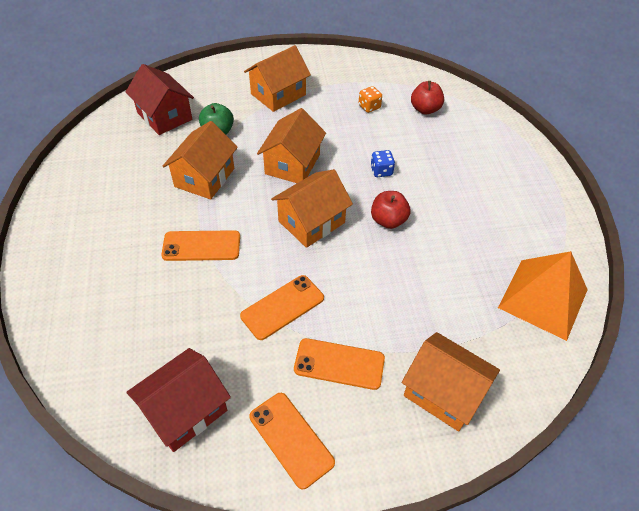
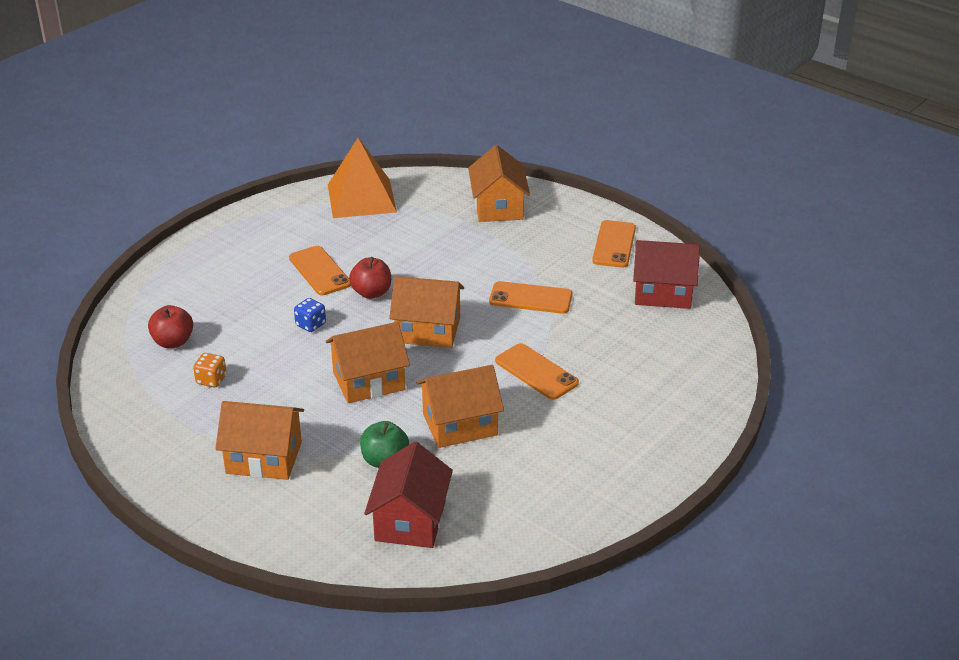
camera: 130 degrees left, 15 degrees down
(339, 364) = (538, 252): orange phone -> orange phone (320, 271)

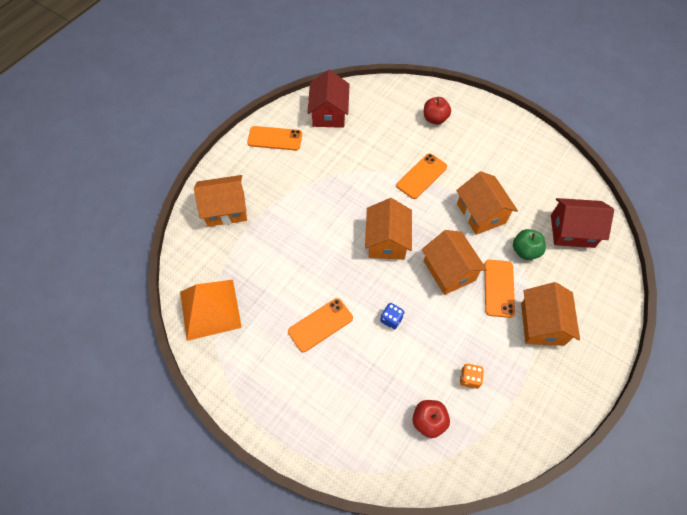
camera: 95 degrees left, 25 degrees up
(371, 293) = (346, 283): red apple -> red apple (435, 119)
(530, 298) = (342, 183): orange phone -> orange phone (499, 288)

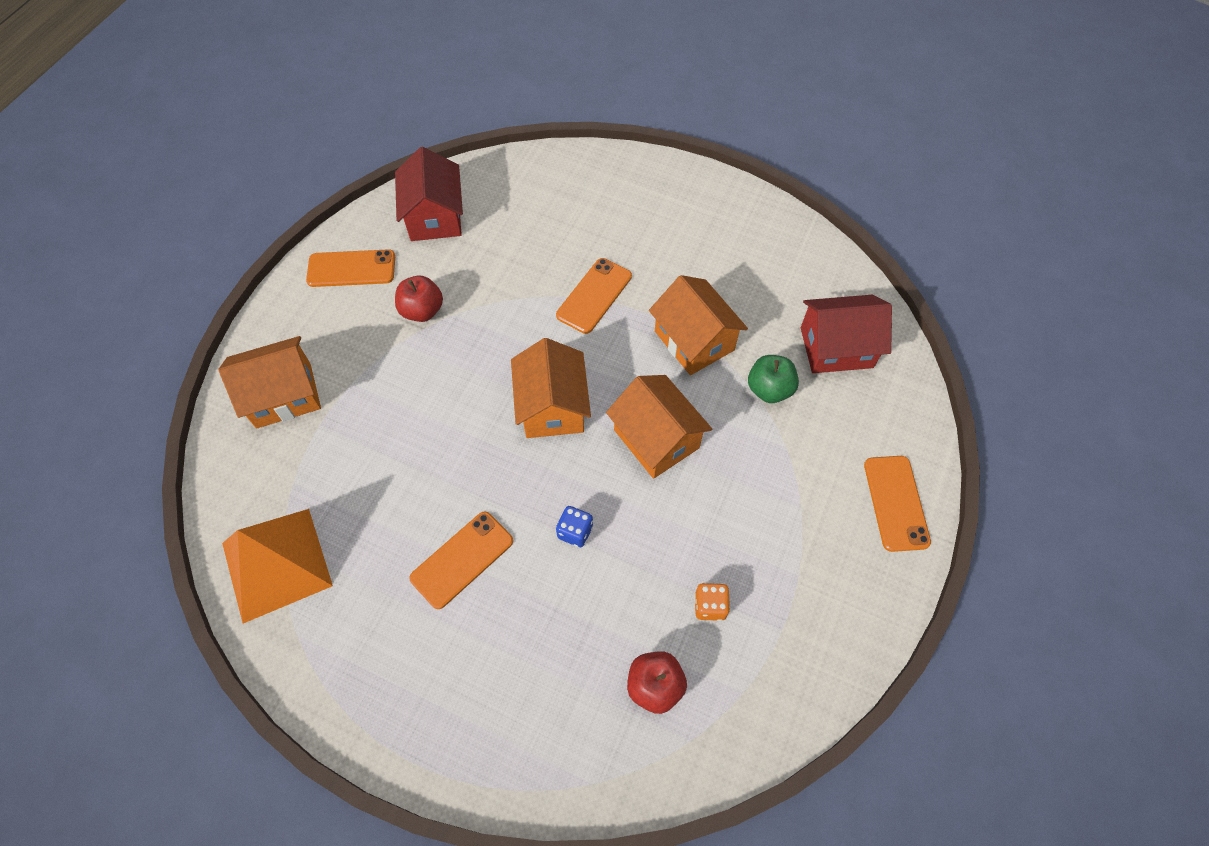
camera: 10 degrees left, 0 degrees up
(435, 119) = (603, 202): red apple -> red apple (422, 311)
(499, 288) = (737, 454): orange phone -> orange phone (896, 503)
(542, 324) = (810, 499): orange house -> none

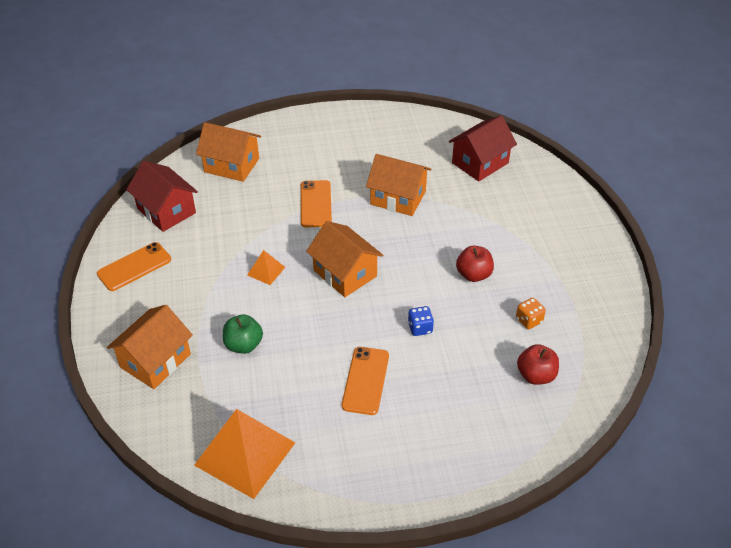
camera: 35 degrees left, 15 degrees down
(422, 311) = (209, 265): red apple -> red apple (473, 274)
(473, 352) = (266, 271): none -> orange pyramid
(656, 439) = (423, 257): orange house -> orange house (232, 165)
(769, 389) = (463, 201): green apple -> green apple (244, 345)
(896, 503) = (577, 219): orange phone -> none

